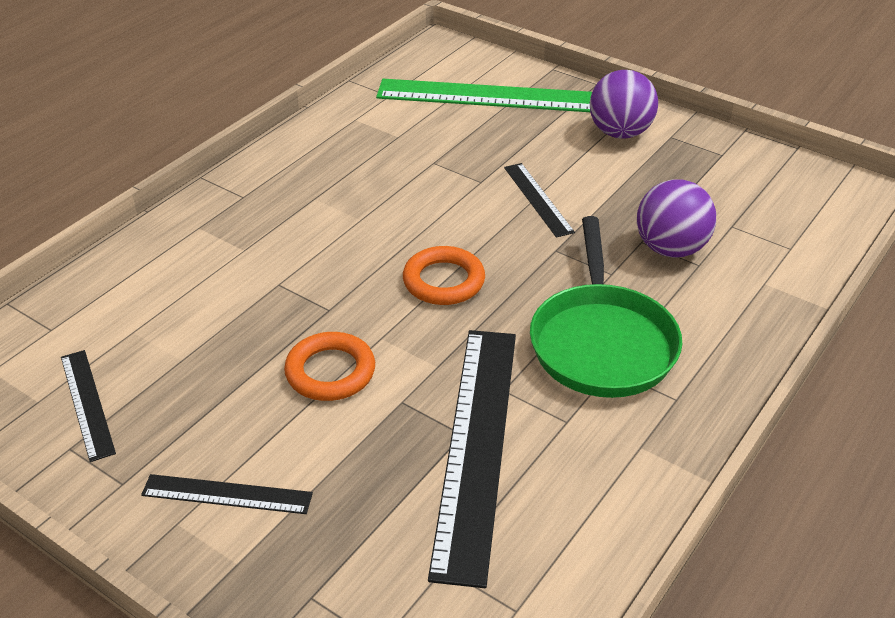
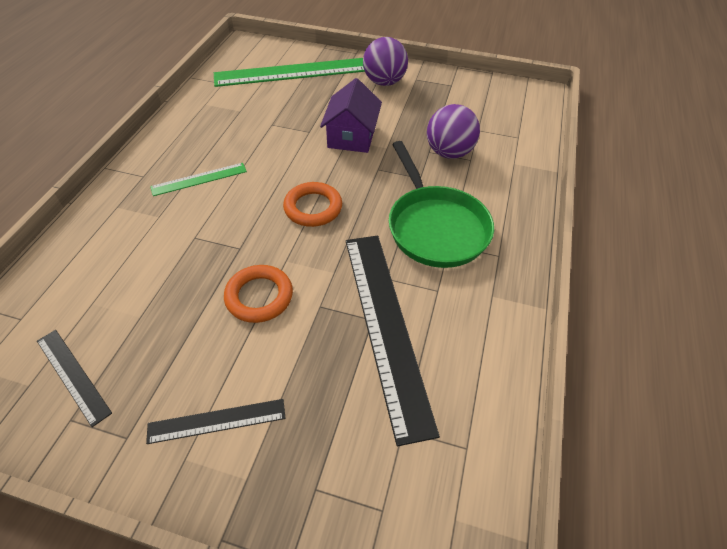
camera: 20 degrees left, 10 degrees up
(311, 214) = (199, 179): none -> green ruler
(538, 199) = (351, 136): black ruler -> purple house

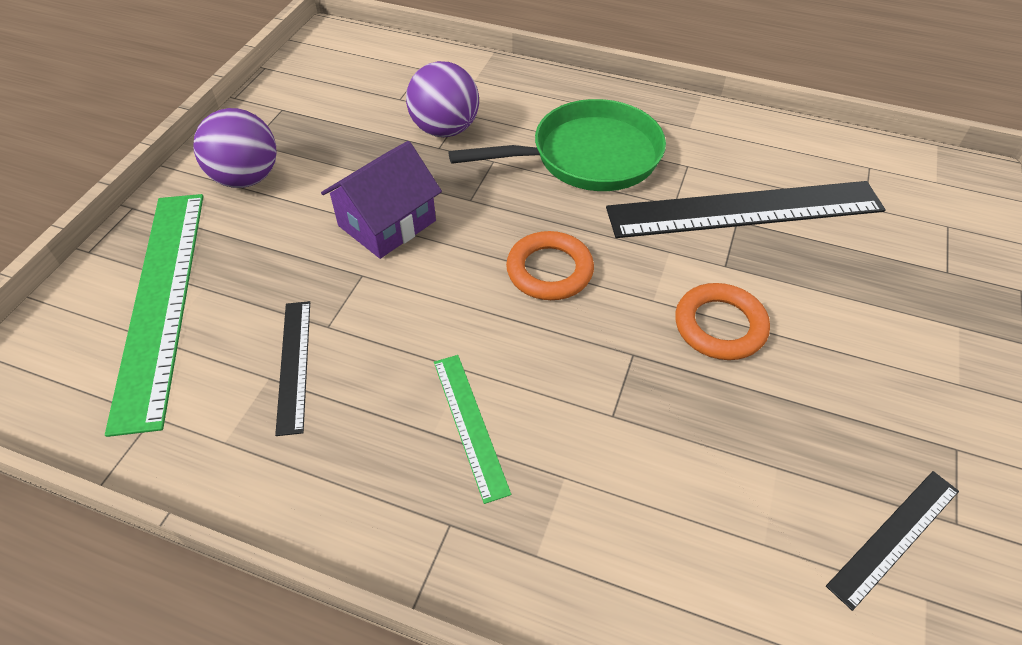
camera: 85 degrees left, 0 degrees up
(217, 421) = (905, 357): black ruler -> black ruler (294, 364)
(351, 136) = (387, 223): purple house -> purple house turned 60 degrees counterclockwise

